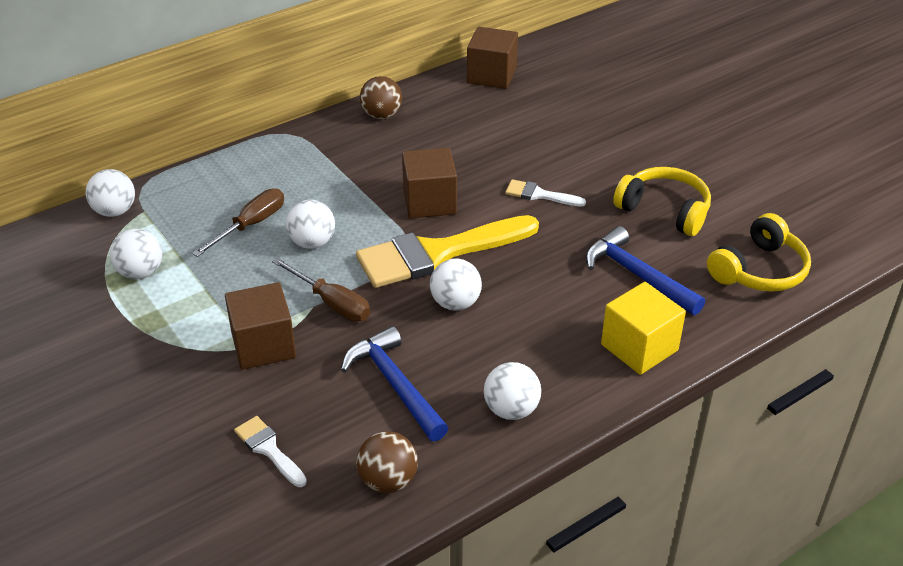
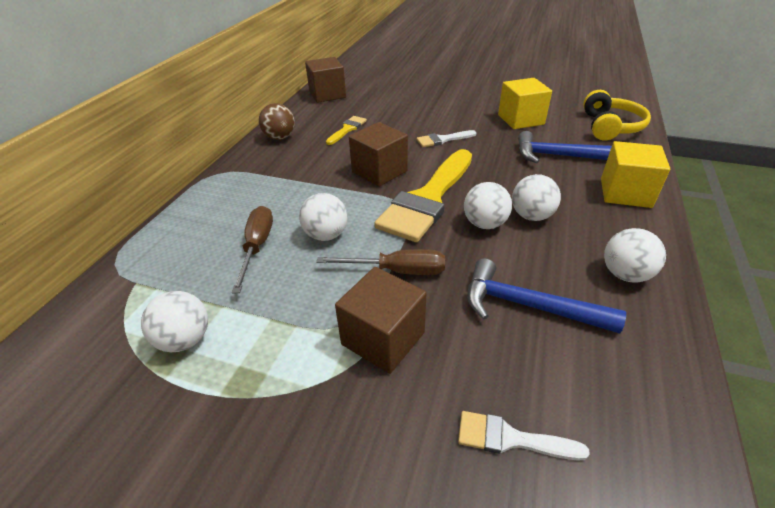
camera: 35 degrees left, 0 degrees up
(115, 211) = (102, 297): white ball -> white ball (531, 216)
(388, 481) = (639, 393): brown ball -> none
(458, 135) = (347, 129): none -> yellow brush
(664, 210) = (520, 119): yellow headphones -> yellow cube

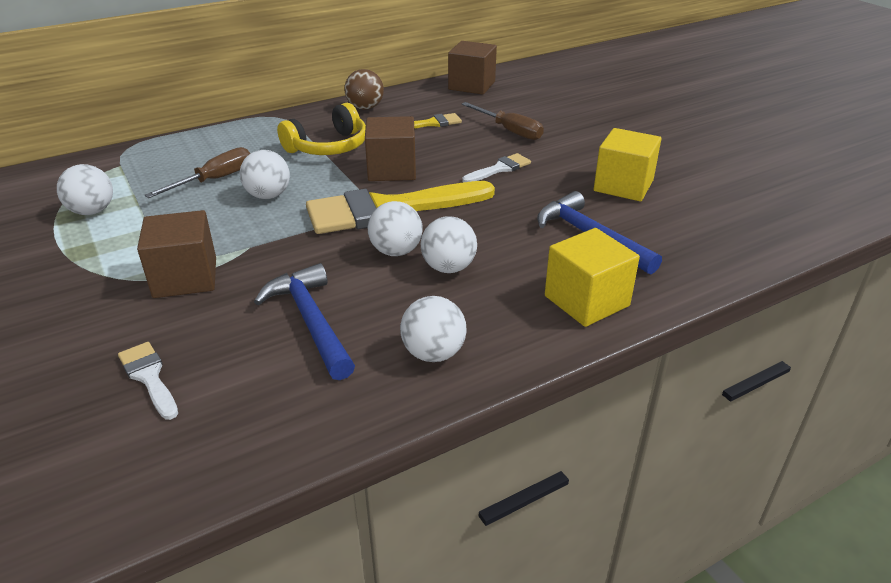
camera: 40 degrees right, 5 degrees down
(397, 271) = (269, 245): brown screwdriver -> brown screwdriver (509, 131)
(442, 140) = (500, 169): white brush -> white brush turned 120 degrees clockwise
(610, 127) = (721, 238): yellow headphones -> yellow headphones (328, 147)

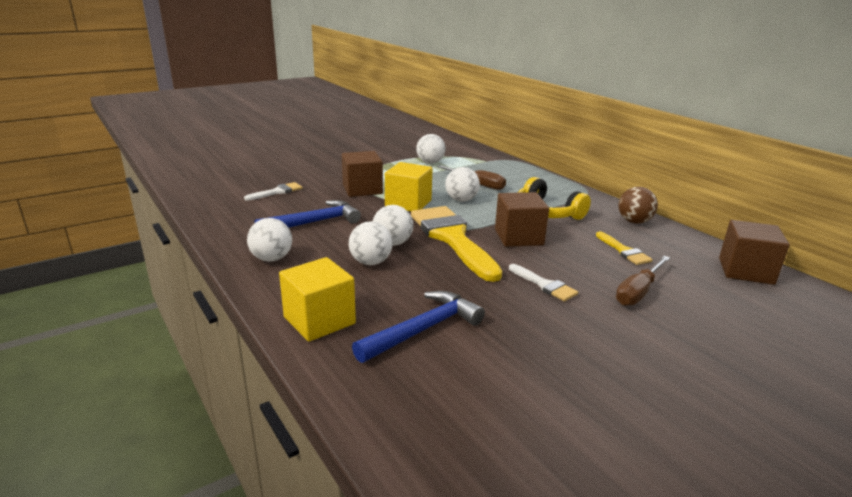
camera: 85 degrees right, 10 degrees down
(623, 186) = (539, 360): yellow cube -> yellow cube (408, 203)

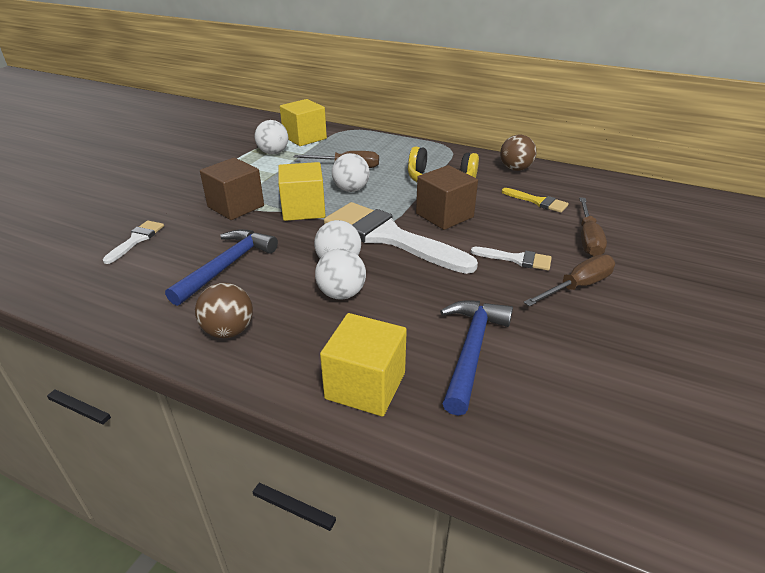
camera: 30 degrees left, 10 degrees up
(271, 259) = (229, 331): white ball -> brown ball
(452, 238) = (389, 237): yellow brush -> white brush
(467, 158) = (304, 138): none -> yellow cube
(578, 321) = (577, 286): none -> brown screwdriver
(745, 271) = (633, 191): brown cube -> none

